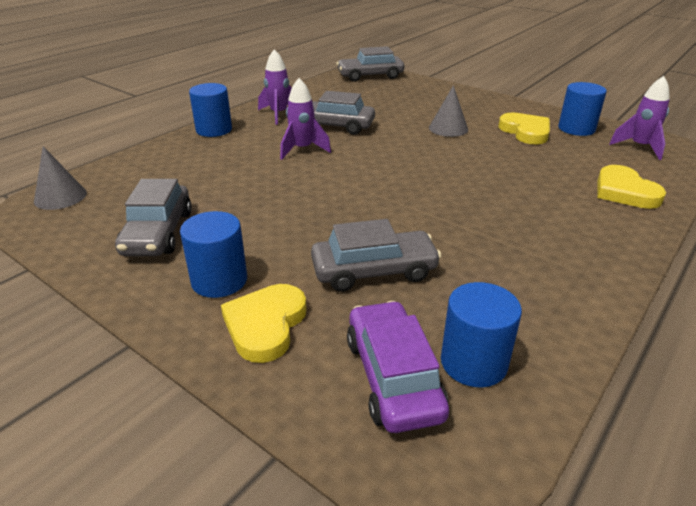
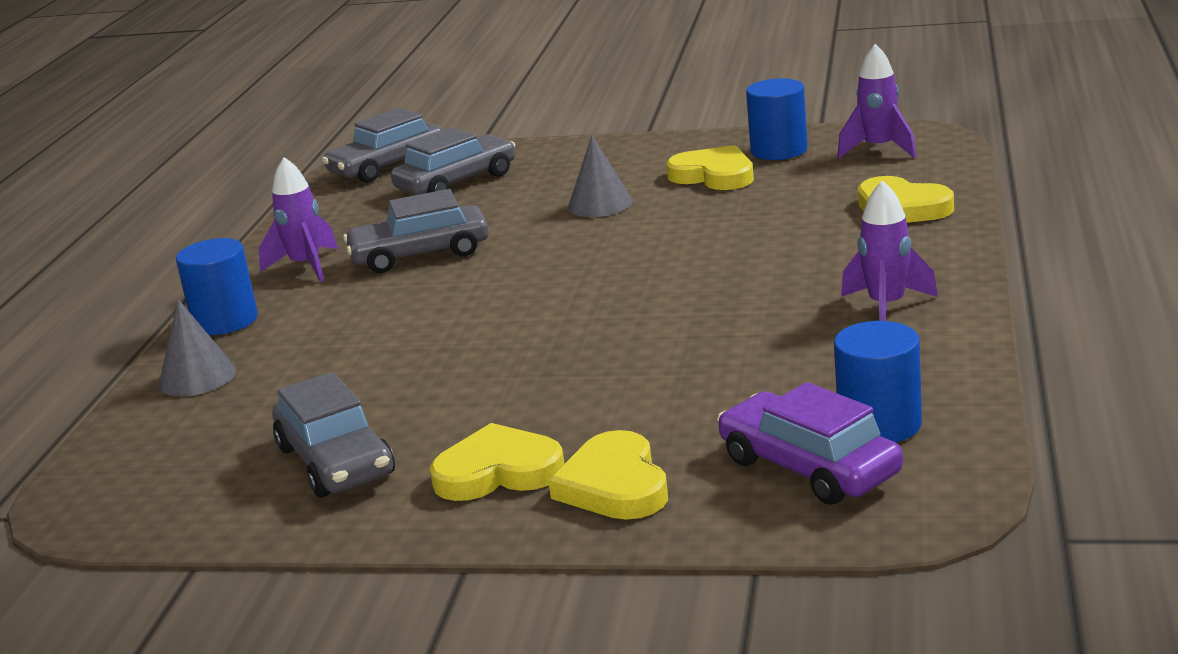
camera: 25 degrees left, 10 degrees down
(60, 197) = (104, 482): grey cone -> grey cone (197, 377)
(219, 280) = (498, 472): blue cylinder -> yellow heart
(302, 149) = (412, 299): purple rocket -> purple rocket (887, 307)
(374, 271) = (683, 392): grey car -> grey car (456, 182)

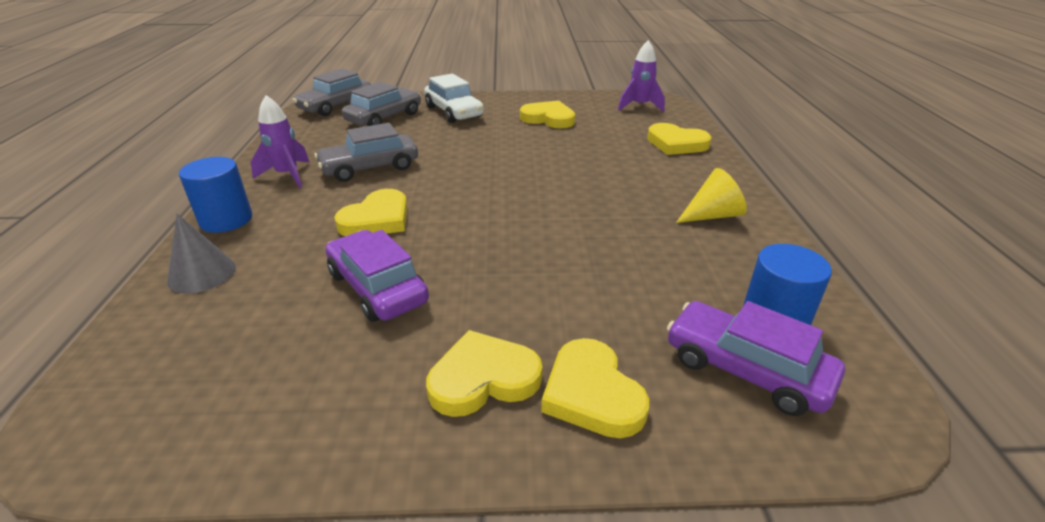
camera: 15 degrees left, 10 degrees up
(336, 461) = (332, 368): grey car -> none
(400, 390) = (377, 288): none -> purple car
(416, 318) = (377, 219): none -> yellow heart
(566, 169) = (454, 112): none -> white car
(600, 204) = (483, 135): grey cone -> none
(779, 150) = (580, 105): blue cylinder -> none
(887, 307) = (712, 215): purple rocket -> yellow cone

